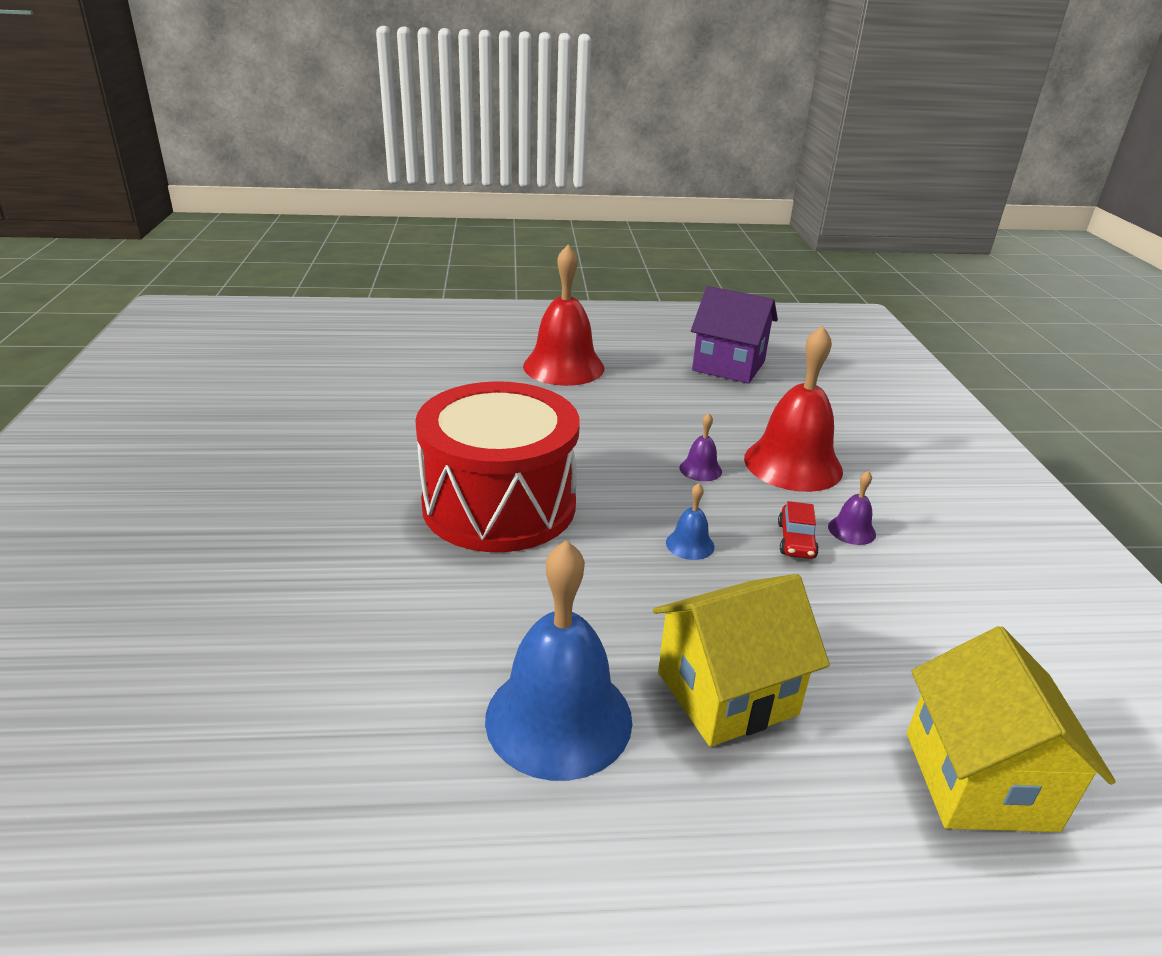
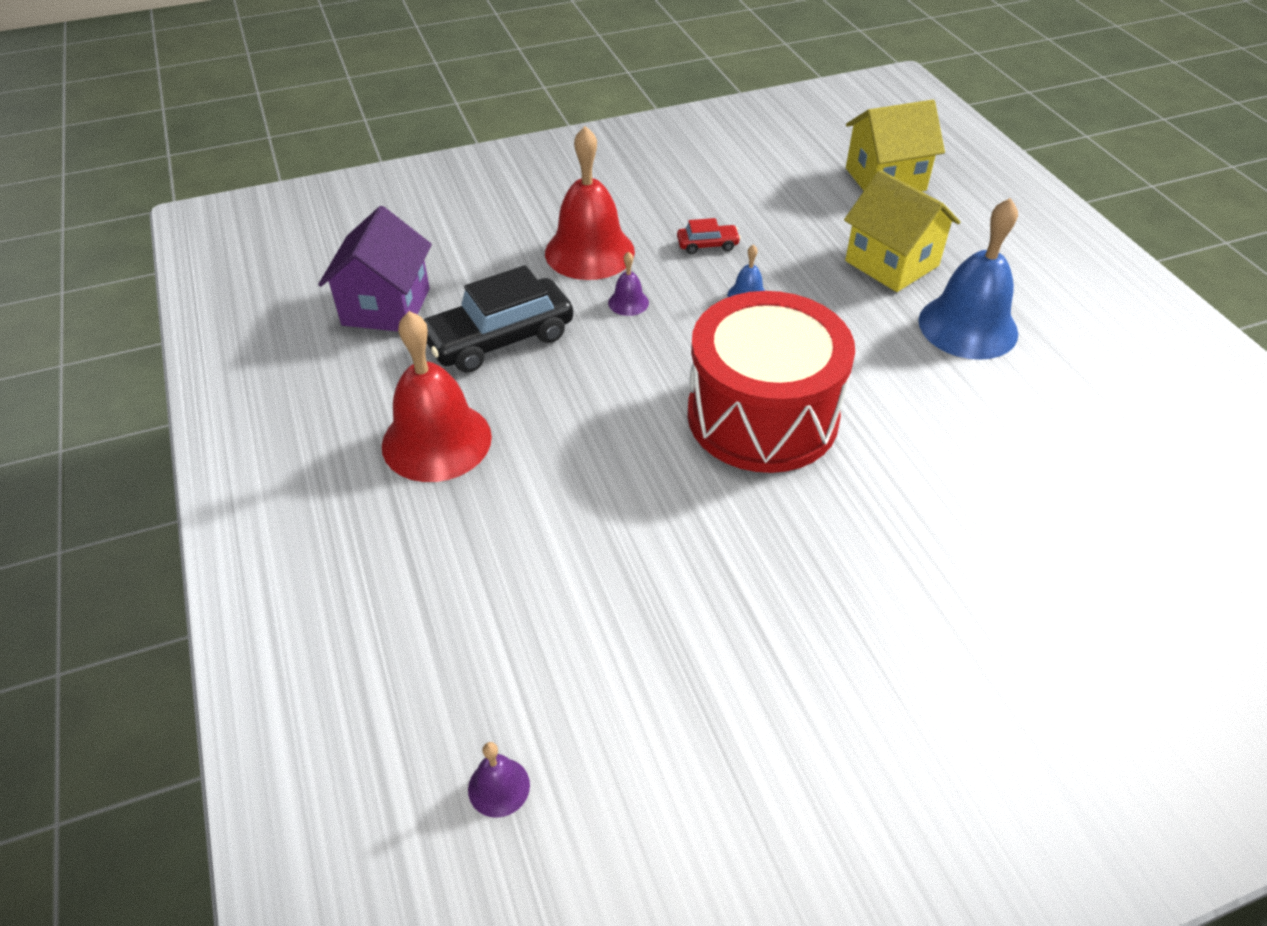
camera: 105 degrees left, 15 degrees up
(669, 402) = (499, 339): none -> black car
(851, 530) = (676, 220): purple bell -> purple bell (499, 787)

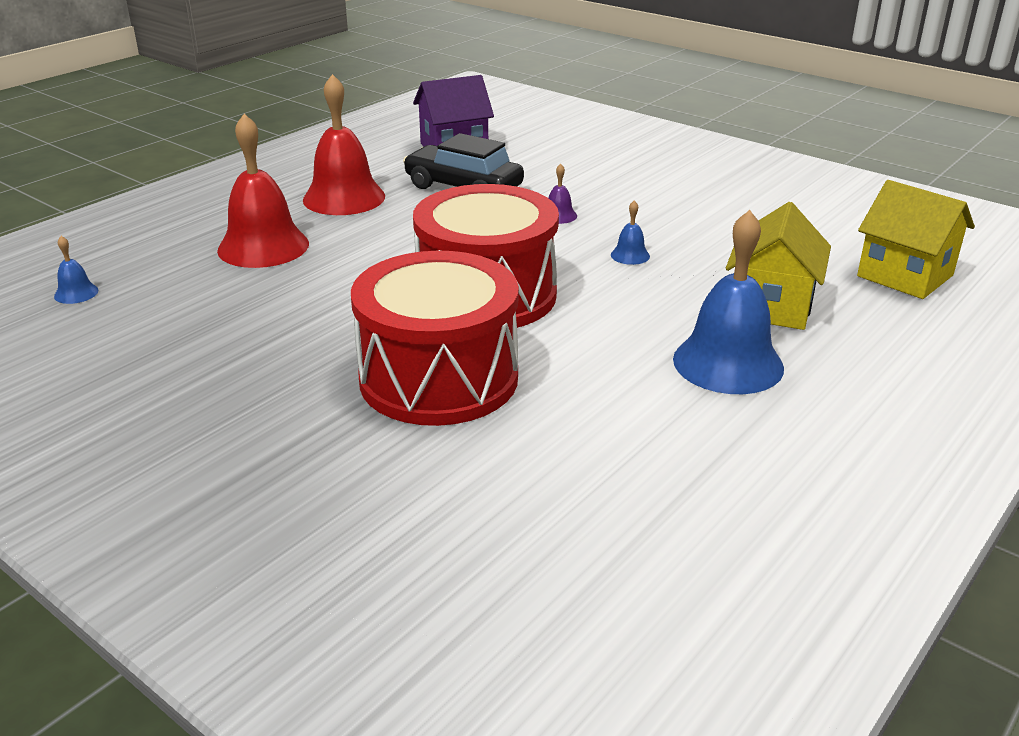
camera: 60 degrees right, 15 degrees down
(499, 787) = (76, 293): purple bell -> blue bell
(589, 252) = (600, 188): red bell -> red bell (263, 247)
(707, 245) = (674, 225): red car -> none
(903, 508) = (439, 378): none -> red drum

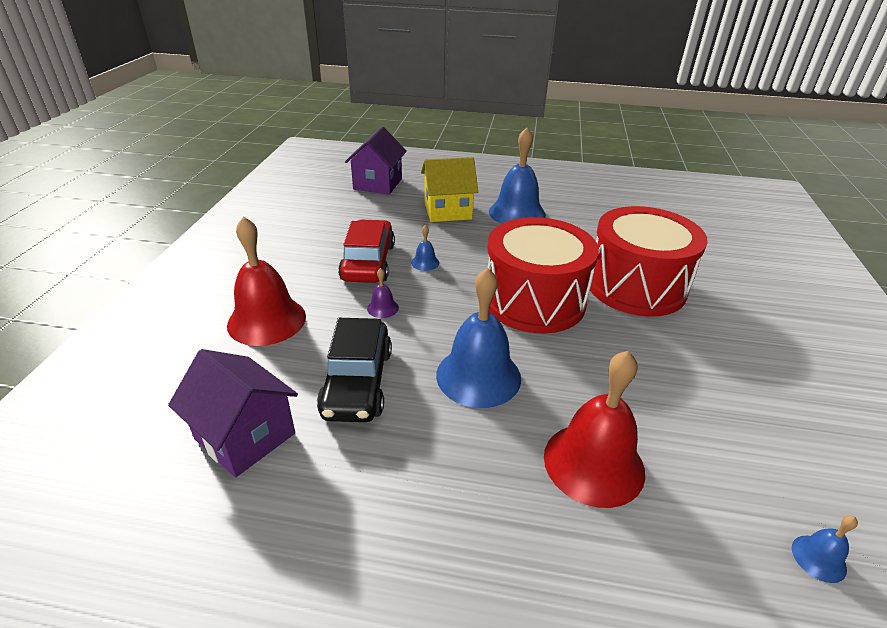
camera: 120 degrees left, 5 degrees up
(344, 198) = (443, 463): red bell -> red bell (267, 320)
(410, 232) = (478, 376): none -> blue bell
(658, 225) = (368, 262): none -> red car
(905, 276) = (378, 184): yellow house -> purple house

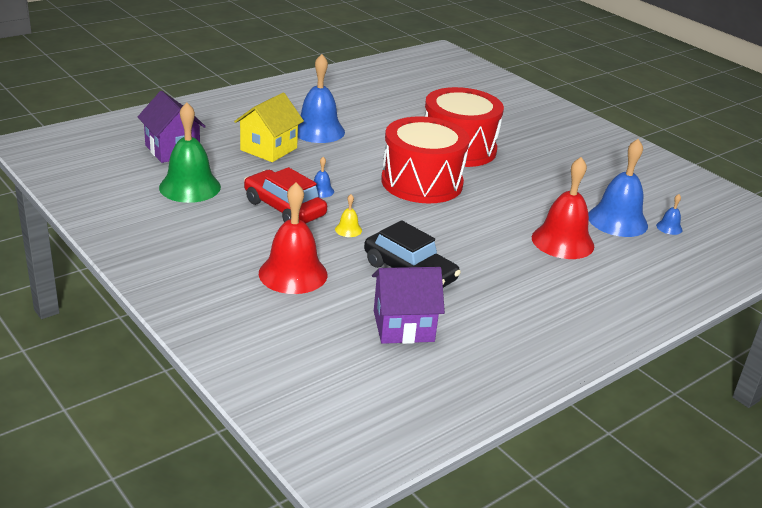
camera: 50 degrees left, 5 degrees down
(337, 214) = (190, 187): none -> green bell
(382, 308) = (348, 229): purple bell -> yellow bell
(478, 376) = (460, 235): blue bell -> blue bell (617, 220)

